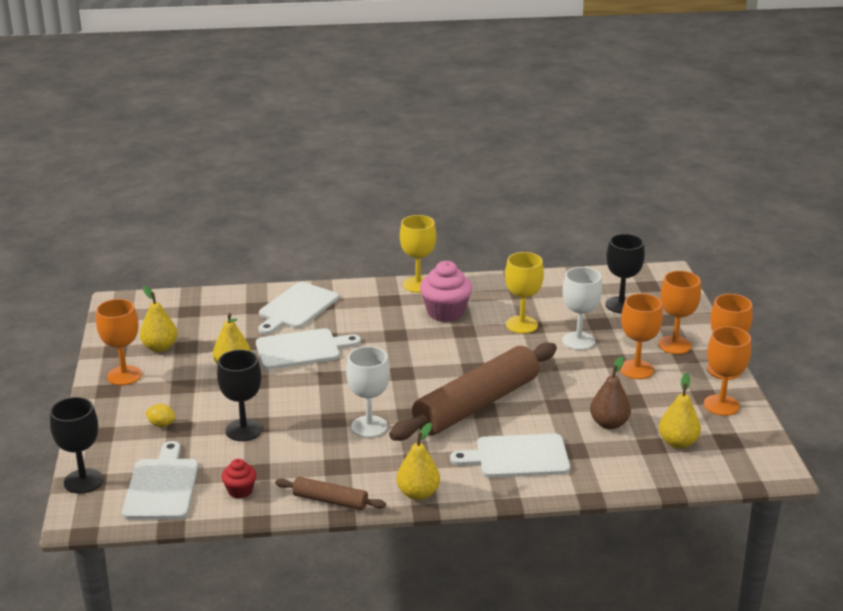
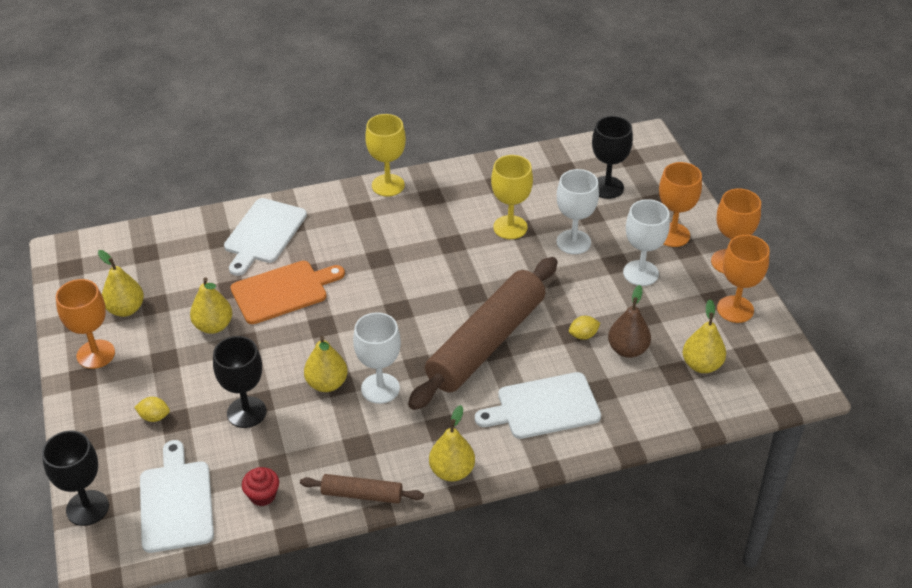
camera: 10 degrees left, 15 degrees up
(302, 349) = (283, 291): white cutting board -> orange cutting board
(322, 418) = (327, 383): none -> yellow pear
(445, 312) = (426, 220): pink cupcake -> none
(569, 409) = (583, 335): none -> yellow lemon
(636, 369) = (641, 273): orange goblet -> white goblet

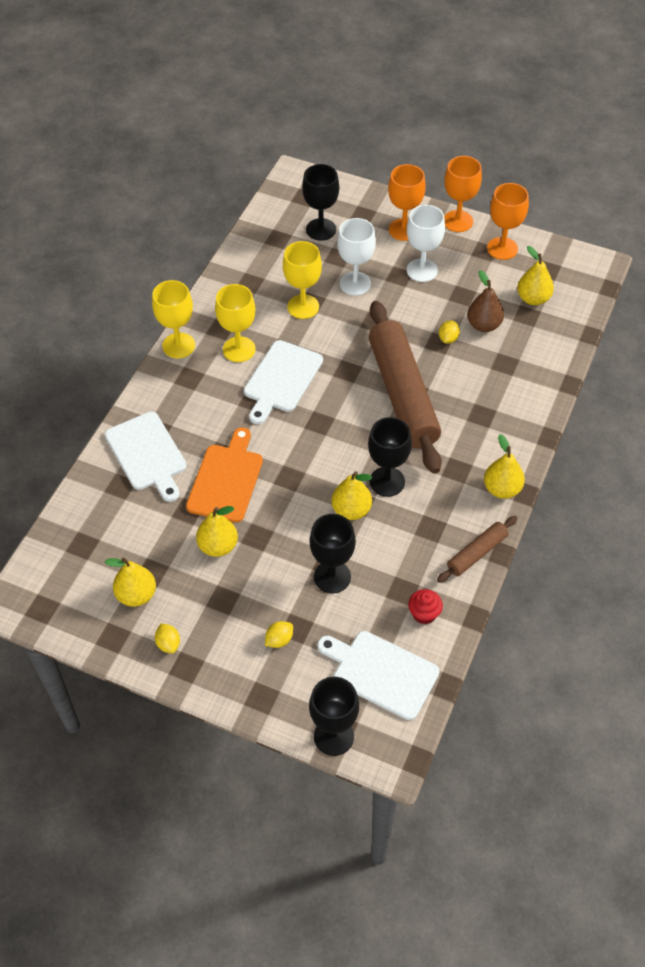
camera: 50 degrees left, 10 degrees up
(96, 354) = (168, 644): orange goblet -> yellow lemon
(380, 388) = (387, 481): white goblet -> black goblet
(422, 219) = (239, 349): none -> yellow goblet
(543, 407) = (491, 402): white cutting board -> white cutting board (281, 379)

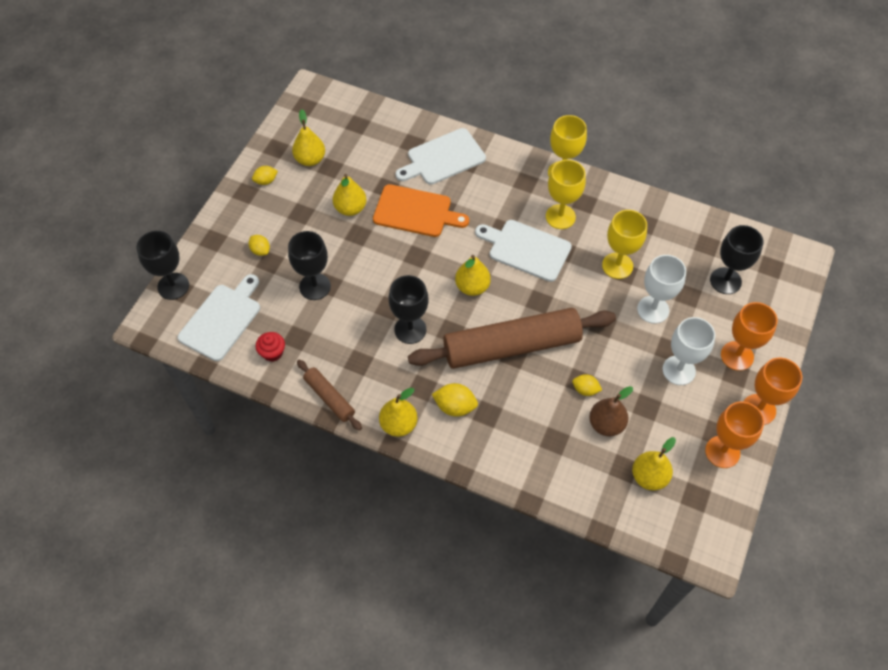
camera: 90 degrees right, 5 degrees up
(351, 510) = (380, 301): yellow pear -> yellow pear (472, 287)
(476, 441) = (455, 406): none -> yellow lemon

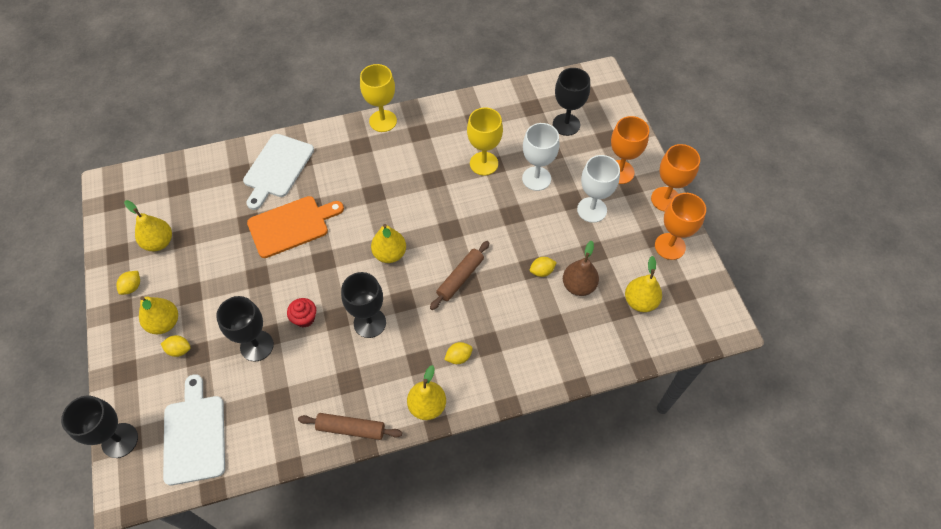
camera: 40 degrees left, 0 degrees up
(272, 353) = (267, 429): red cupcake -> red cupcake (304, 318)
(350, 208) = (232, 259): yellow pear -> yellow pear (164, 323)
(455, 406) = (458, 357): yellow lemon -> yellow lemon, size x0.66
(512, 346) = (460, 278): brown rolling pin -> brown rolling pin, size x0.46
(526, 249) = (406, 196): white cutting board -> none
(560, 217) = (410, 155): yellow goblet -> none

